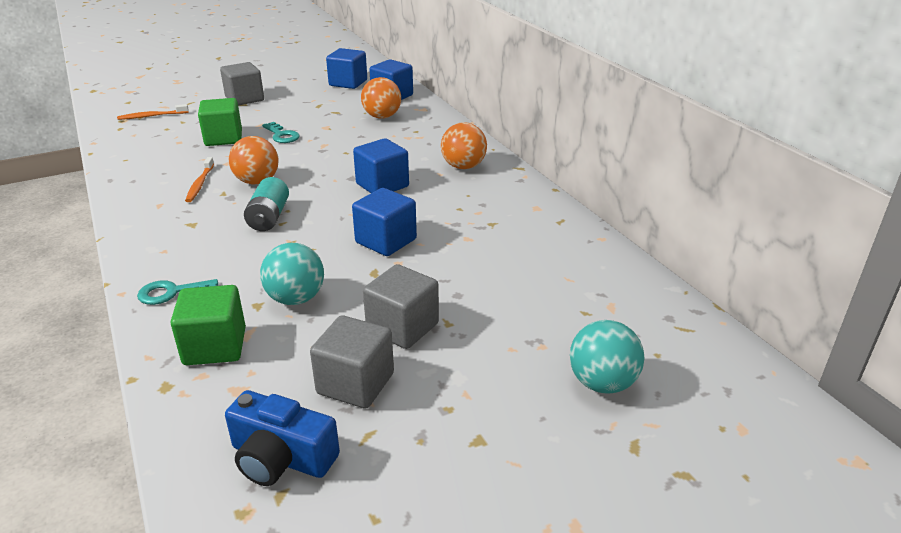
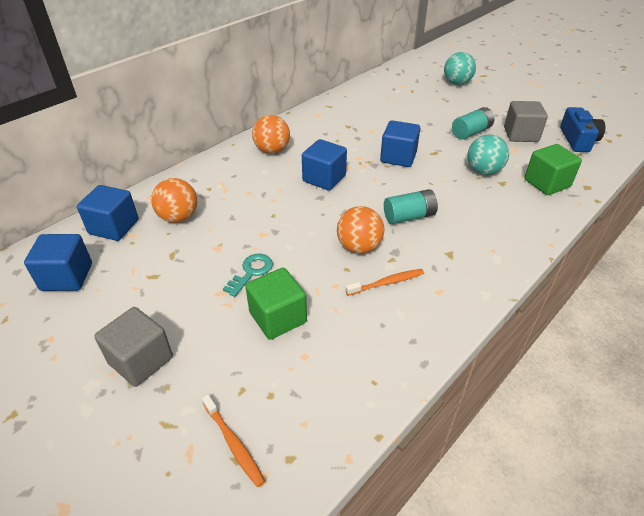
camera: 110 degrees left, 10 degrees up
(171, 293) = (527, 221): turquoise key -> none
(402, 327) = (471, 132): grey cube -> turquoise battery

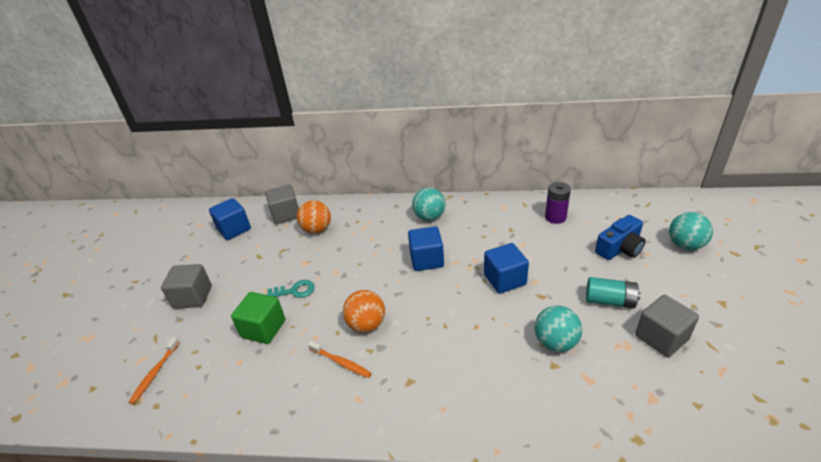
camera: 55 degrees right, 5 degrees down
(114, 227) = (286, 215): blue cube -> grey cube
(272, 150) = (429, 217): orange ball -> turquoise ball
(364, 104) = (555, 217): none -> purple battery
(409, 216) = (432, 331): turquoise battery -> none
(546, 183) = (598, 400): green cube -> none
(578, 140) = (726, 390): blue camera -> blue camera (620, 248)

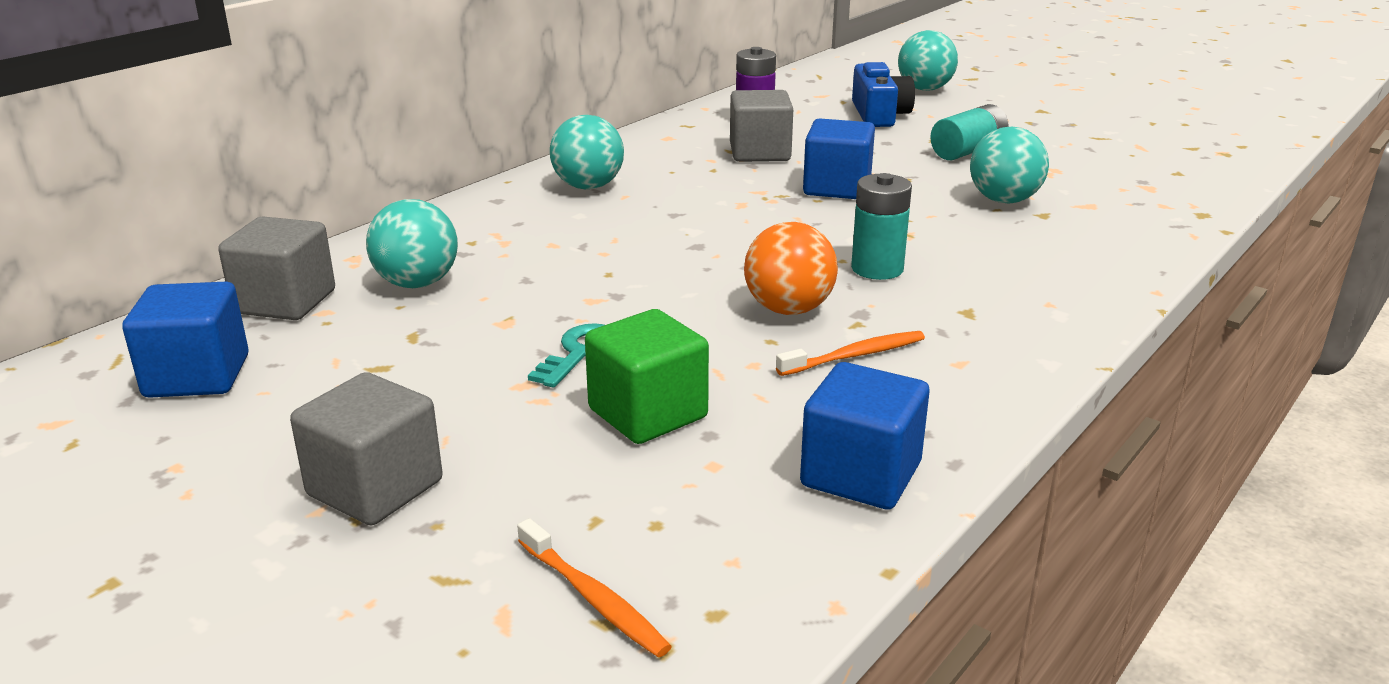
camera: 60 degrees left, 10 degrees down
(317, 229) = (417, 283): orange ball -> turquoise ball
(426, 260) = (699, 220): blue cube -> blue cube (861, 475)
(428, 332) = (877, 269): none -> turquoise battery
(661, 337) = (1061, 151): grey cube -> grey cube (759, 153)

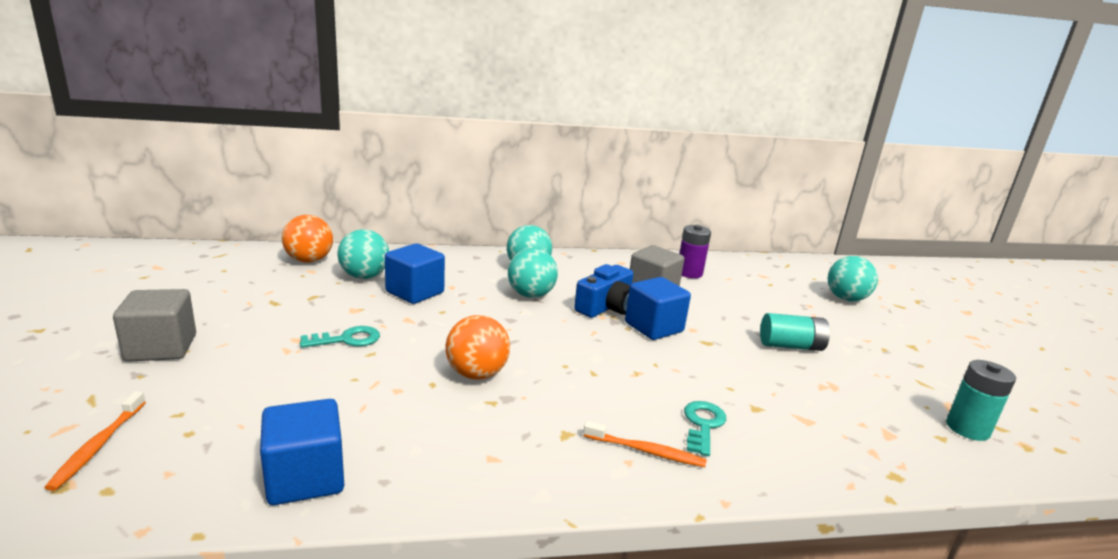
camera: 40 degrees right, 5 degrees down
(197, 376) = (223, 273): blue cube -> blue cube (415, 292)
(285, 302) = (309, 260): grey cube -> orange ball
(648, 413) = (304, 382): green cube -> none
(855, 356) = (450, 417): orange toothbrush -> orange toothbrush (646, 451)
(877, 269) = (572, 380): turquoise battery -> turquoise battery (967, 428)
(879, 114) = (777, 300): blue camera -> blue camera (606, 307)
(1004, 200) = (747, 385): turquoise ball -> turquoise ball (530, 295)
(1038, 247) = (703, 425): none -> turquoise key

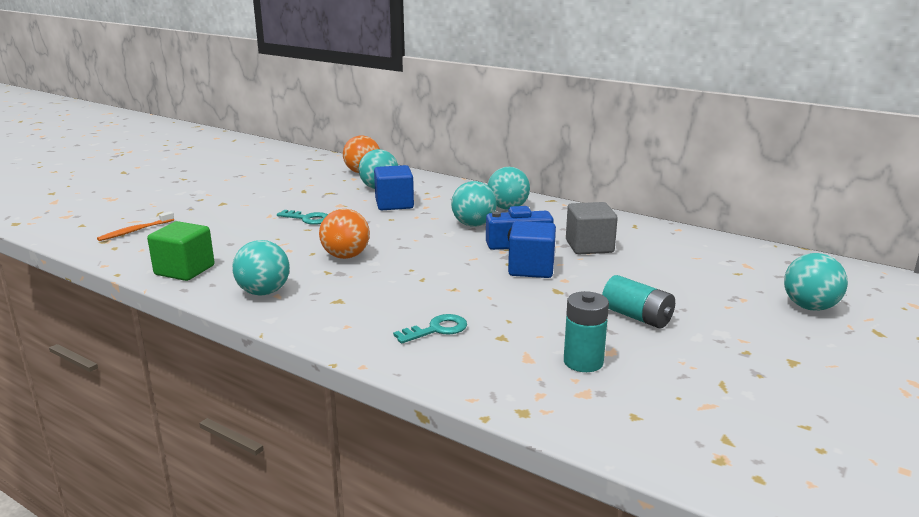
camera: 45 degrees right, 0 degrees up
(161, 348) = (217, 199): grey cube -> none
(305, 477) = (184, 270): blue cube -> green cube
(471, 462) = (264, 292): none -> turquoise ball
(646, 451) = (368, 326): orange toothbrush -> none
(689, 273) = (660, 244): purple battery -> none
(967, 428) = (682, 424): turquoise battery -> turquoise battery (583, 362)

